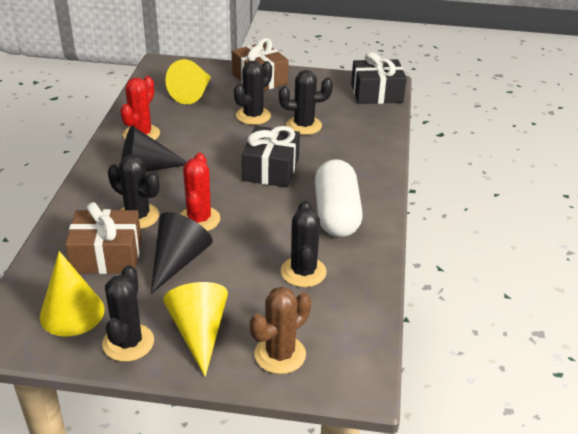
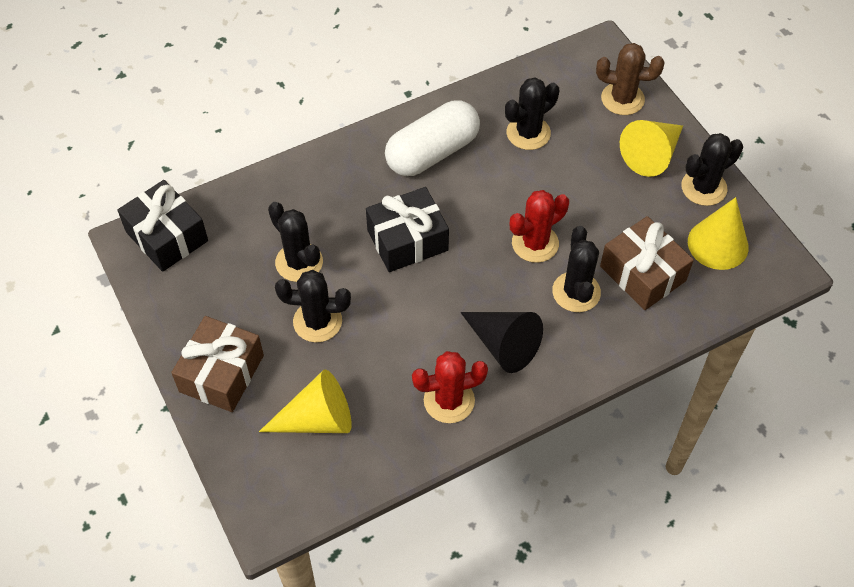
camera: 125 degrees left, 20 degrees up
(178, 261) = (598, 220): black cone -> none

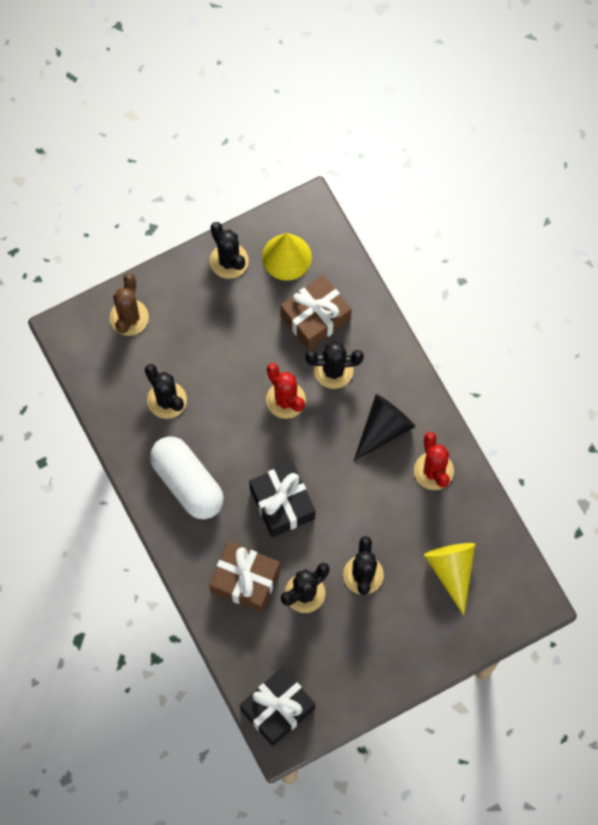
camera: 90 degrees left, 15 degrees up
(222, 373) = (413, 648): brown gift -> brown gift (245, 580)
(652, 154) = (193, 298): yellow cone -> none

